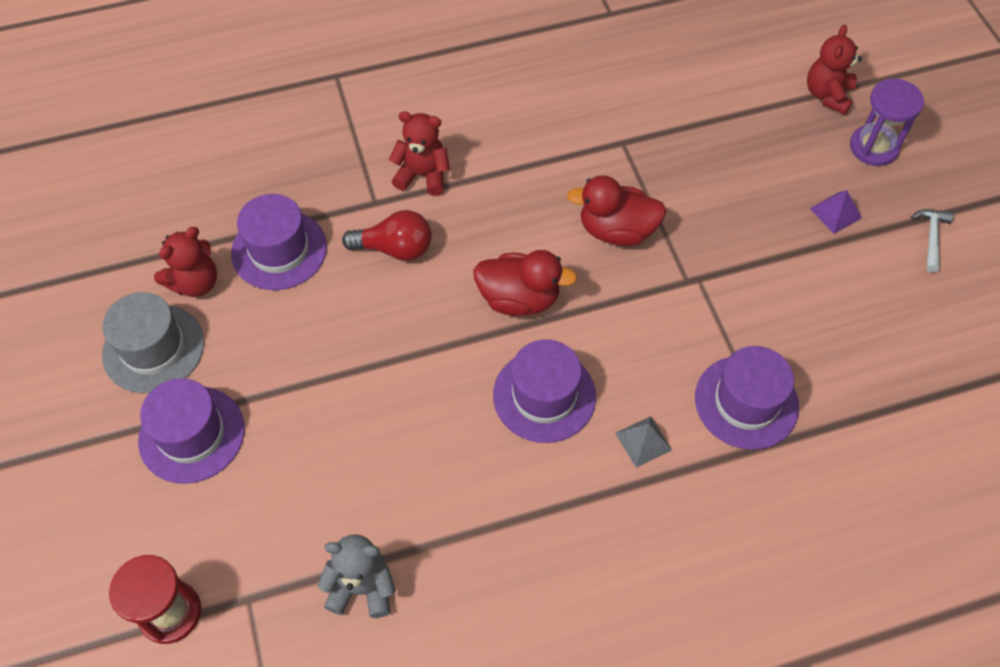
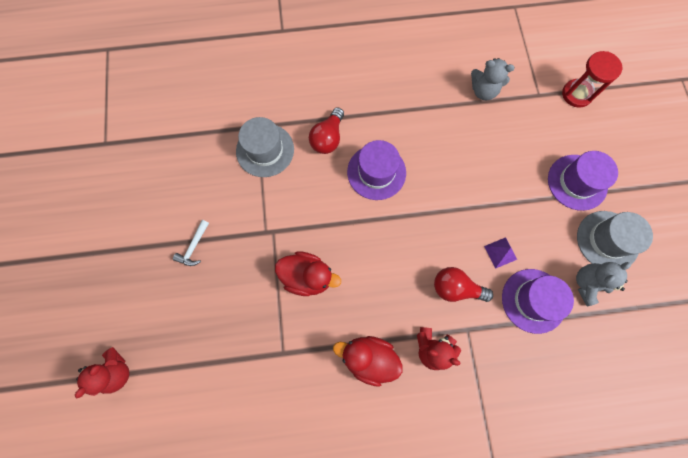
camera: 170 degrees left, 15 degrees up
(195, 283) = (587, 284): red teddy bear -> grey teddy bear
(519, 298) = (380, 236): red duck -> red duck (368, 358)
(643, 441) = (328, 138): grey pyramid -> red light bulb
(746, 402) = (265, 150): purple hat -> grey hat
(835, 213) = (159, 265): purple pyramid -> purple pyramid (500, 252)
(873, 147) = (107, 315): purple hourglass -> none
(931, 237) = (108, 236): white hammer -> white hammer (194, 247)

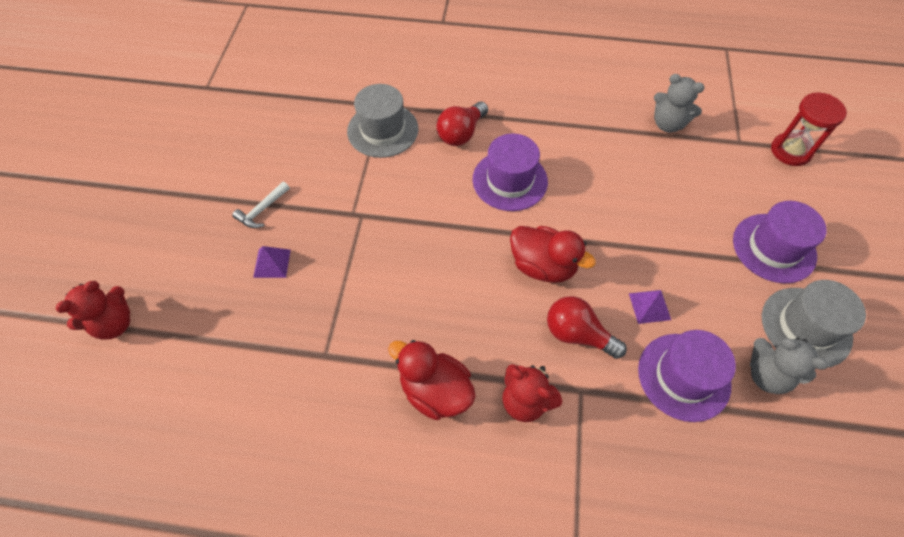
camera: 15 degrees right, 15 degrees down
(218, 290) = (272, 263): none -> purple pyramid
(307, 276) = (387, 274): red duck -> red duck (543, 266)
(587, 284) = (766, 374): grey teddy bear -> grey teddy bear turned 120 degrees counterclockwise

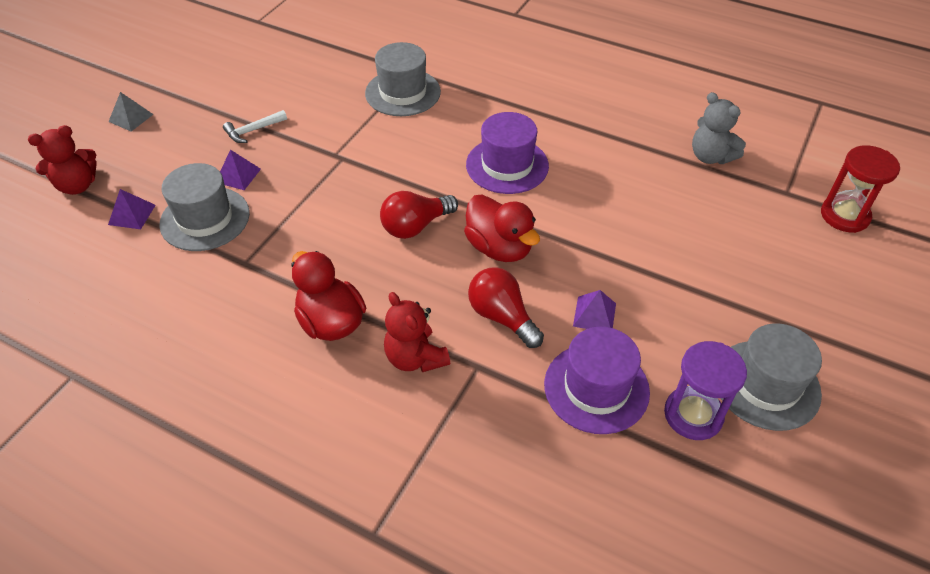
camera: 20 degrees right, 10 degrees down
(131, 230) = (131, 118): none -> grey pyramid
(188, 338) = (132, 214): none -> purple pyramid
(263, 320) = (205, 219): none -> grey hat
(461, 133) = (480, 113): red light bulb -> red light bulb (415, 226)
(766, 374) = (693, 415): grey teddy bear -> purple hourglass
(774, 248) = (770, 301): purple hat -> none

